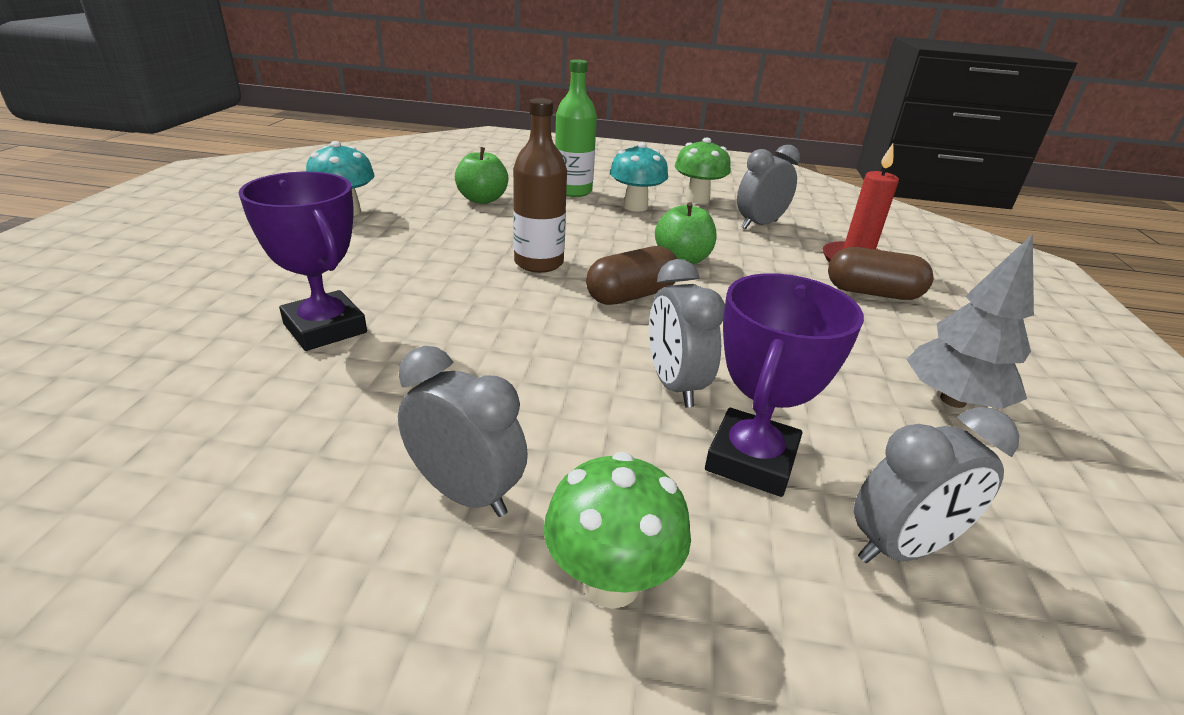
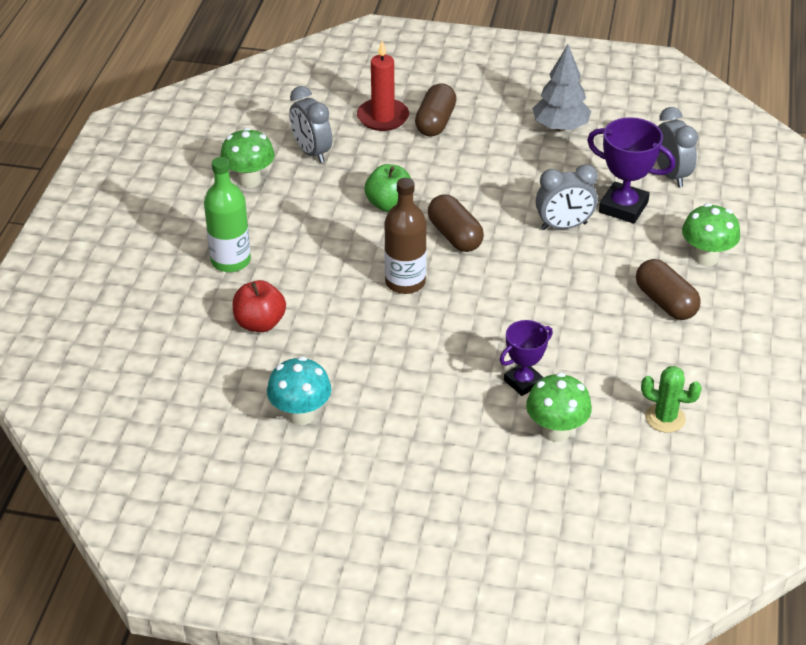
camera: 85 degrees left, 10 degrees up
(151, 460) = (665, 418): none -> green cactus
(210, 347) = (556, 431): none -> green mushroom
(325, 328) = (523, 382): purple trophy -> purple trophy, size x0.65
(466, 493) = (665, 302): grey clock -> brown capsule
(482, 199) = (260, 323): green apple -> red apple
(635, 207) = (272, 221): turquoise mushroom -> none

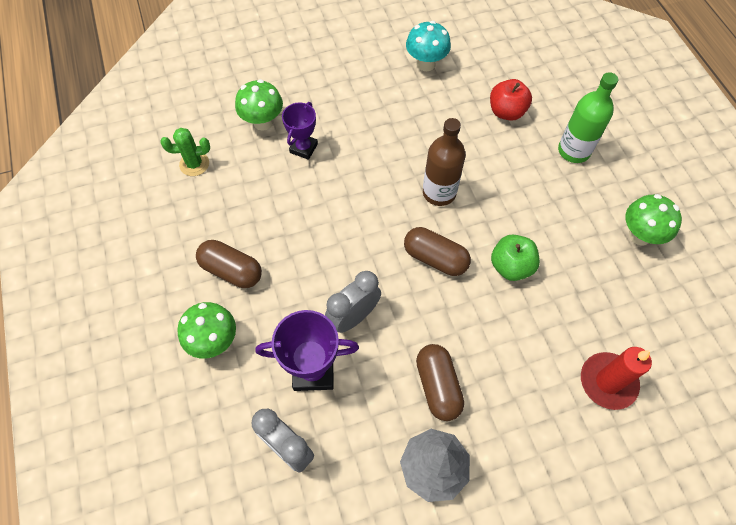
camera: 150 degrees right, 20 degrees up
(311, 152) = (624, 296): grey clock -> none
(435, 122) = (555, 403): brown capsule -> brown capsule (437, 386)

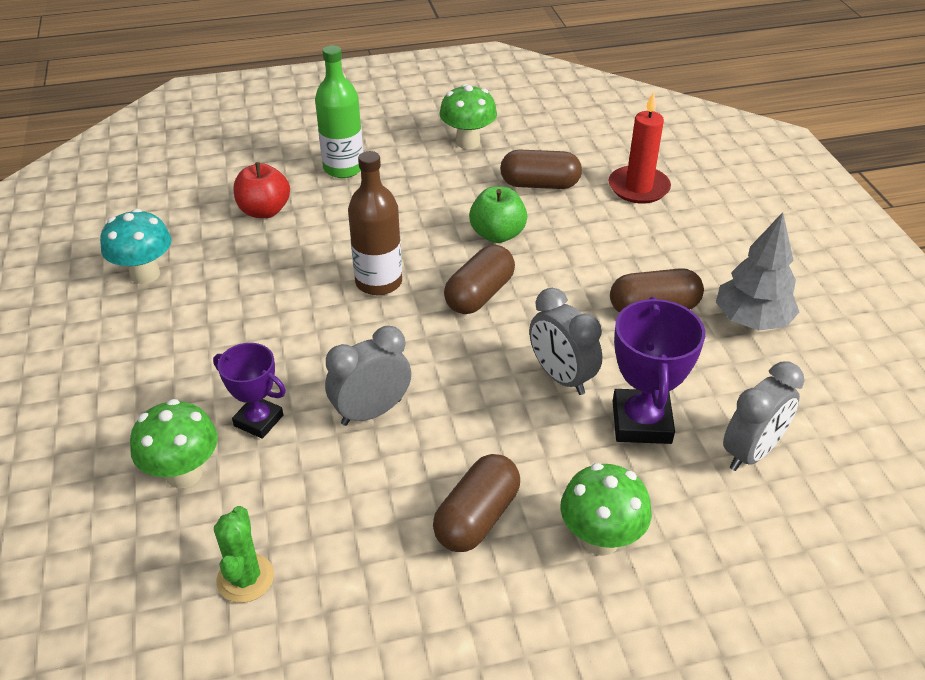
camera: 85 degrees left, 20 degrees down
(314, 205) = (371, 412): none -> grey clock
(590, 296) = (540, 184): none -> brown capsule

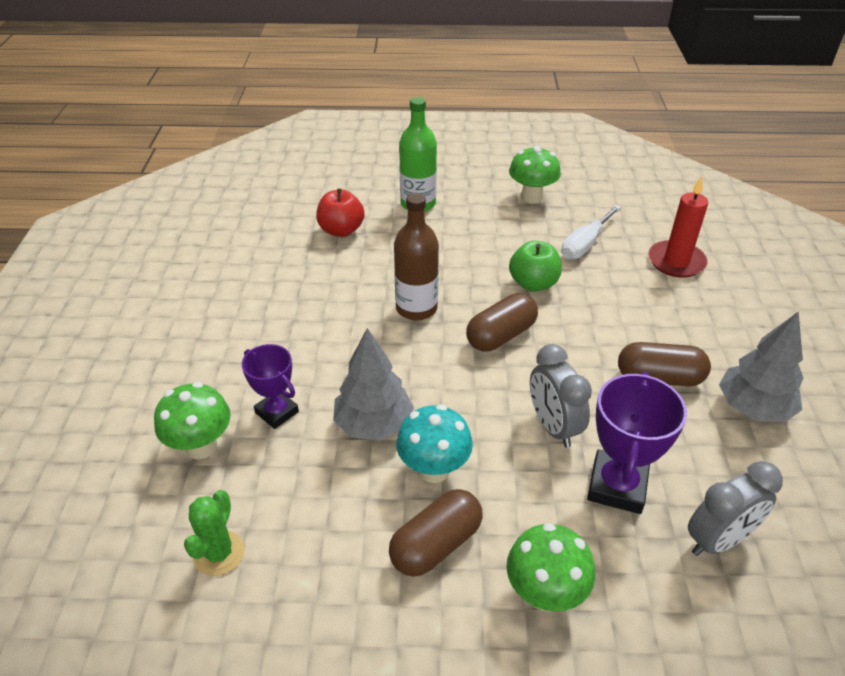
camera: 15 degrees right, 0 degrees up
(145, 274) = (229, 268): turquoise mushroom -> turquoise mushroom (433, 469)
(371, 412) = (373, 424): grey clock -> grey tree
(540, 184) = (585, 244): brown capsule -> white screwdriver

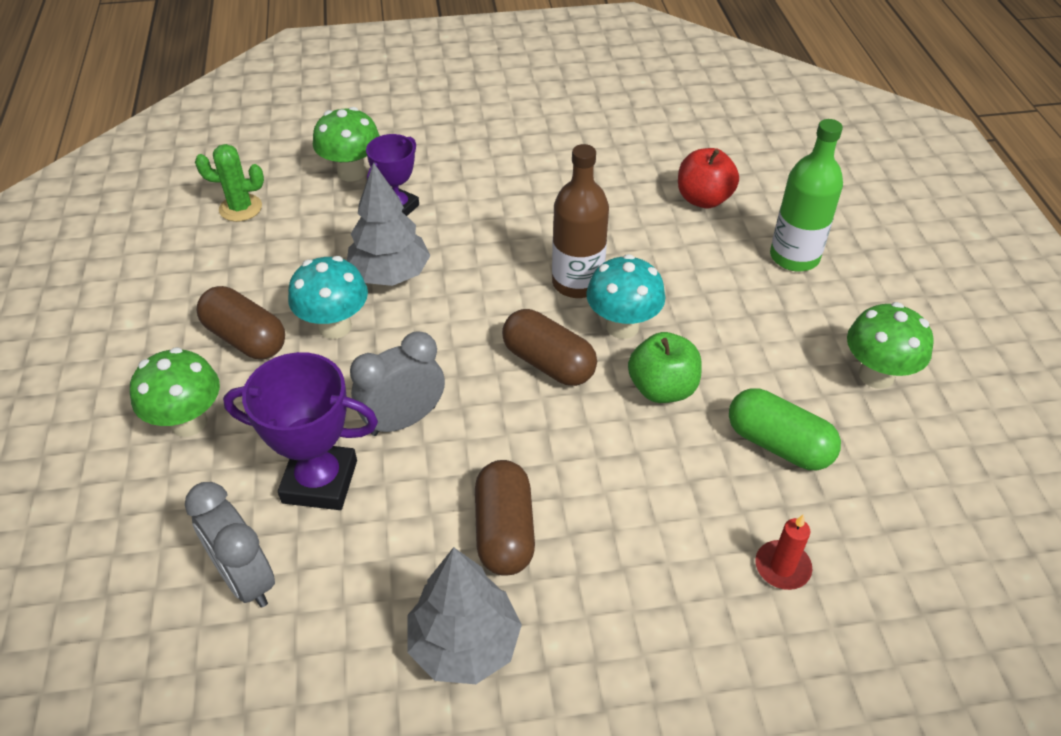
camera: 80 degrees right, 5 degrees up
(469, 292) = (622, 326): none -> turquoise mushroom
(585, 244) = (778, 444): white screwdriver -> green capsule
(676, 262) = (782, 567): red candle -> red candle, size x0.58

